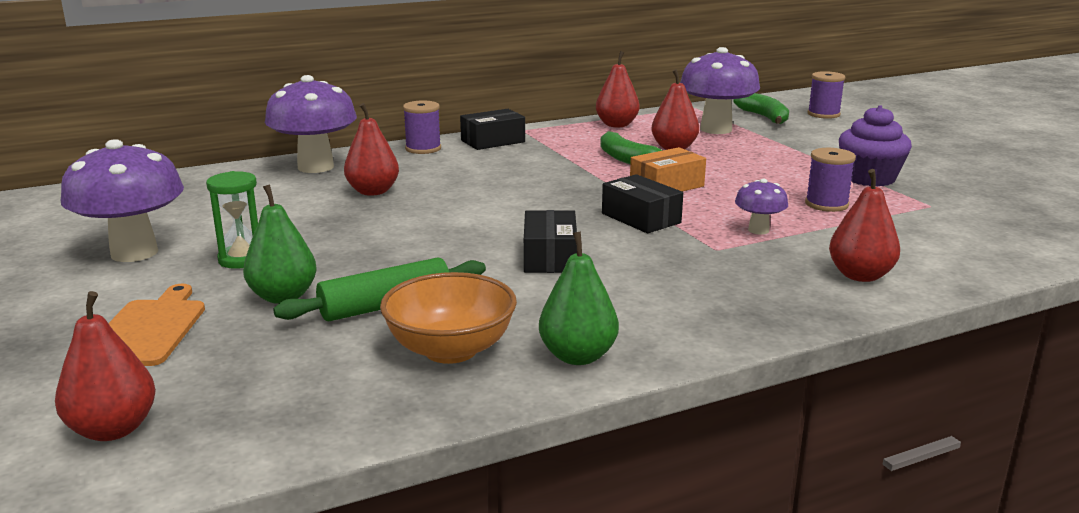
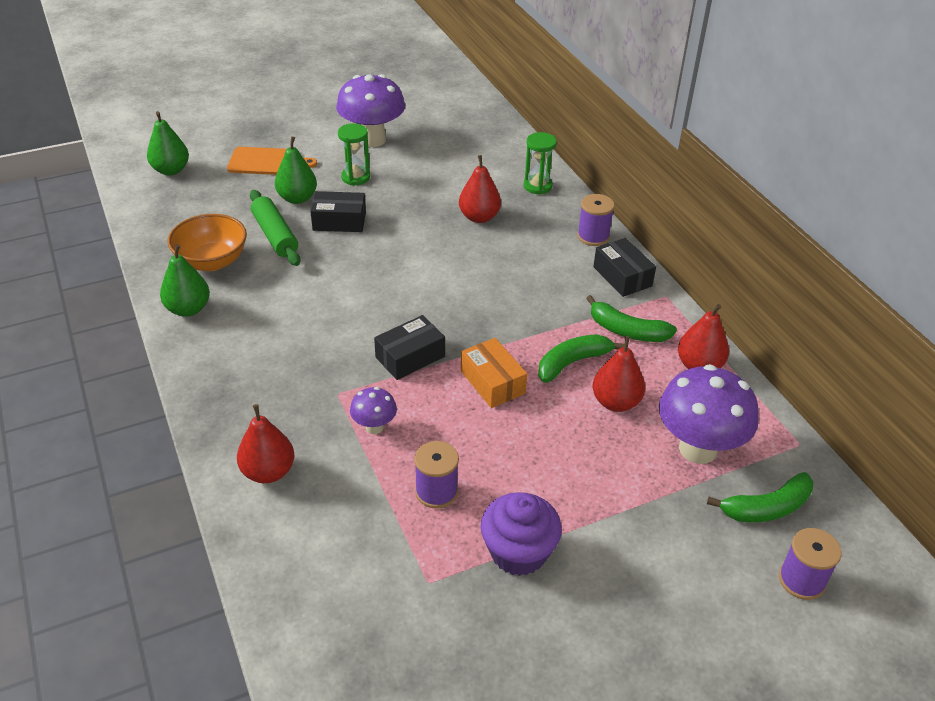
camera: 90 degrees right, 20 degrees up
(113, 429) = (171, 170): red pear -> green pear
(315, 167) = (537, 186): purple mushroom -> green hourglass
(550, 257) = (336, 303): black box -> black box (339, 221)
(575, 142) = (627, 330): none -> green banana

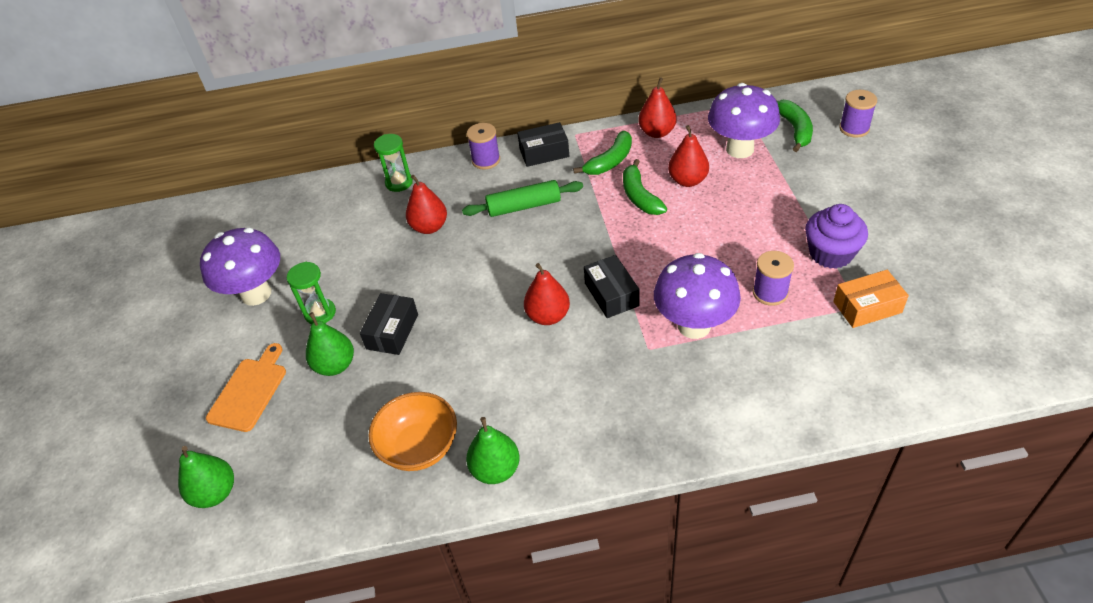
camera: 70 degrees left, 5 degrees up
(268, 472) = (739, 403): red pear -> red pear (548, 316)
(275, 235) = (395, 388): green rolling pin -> green rolling pin (524, 206)
(374, 427) = (694, 326): purple mushroom -> purple mushroom, size x2.03
(492, 382) = (653, 245): orange box -> orange box (867, 307)

